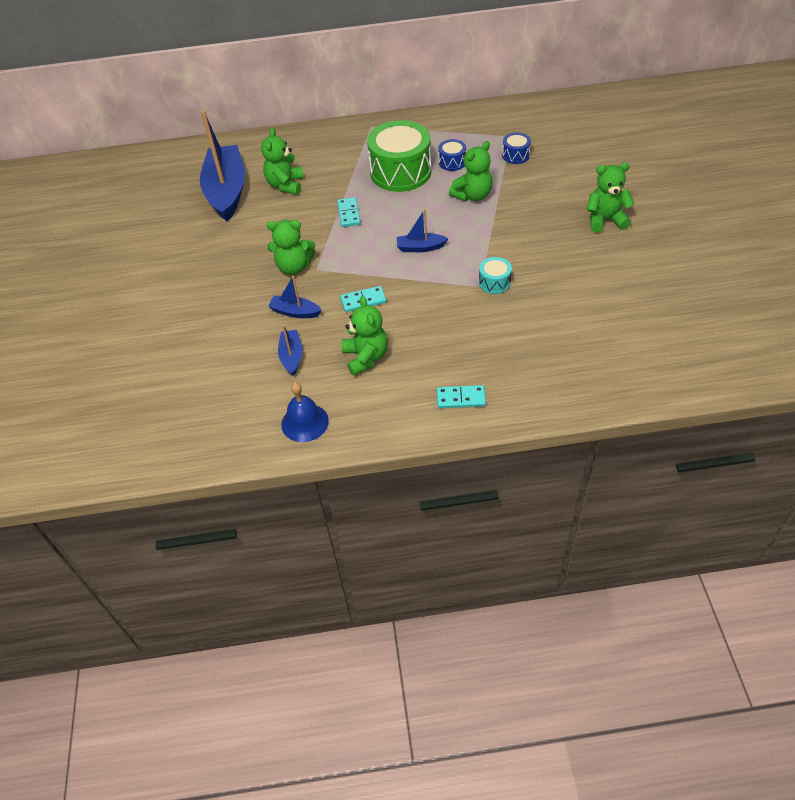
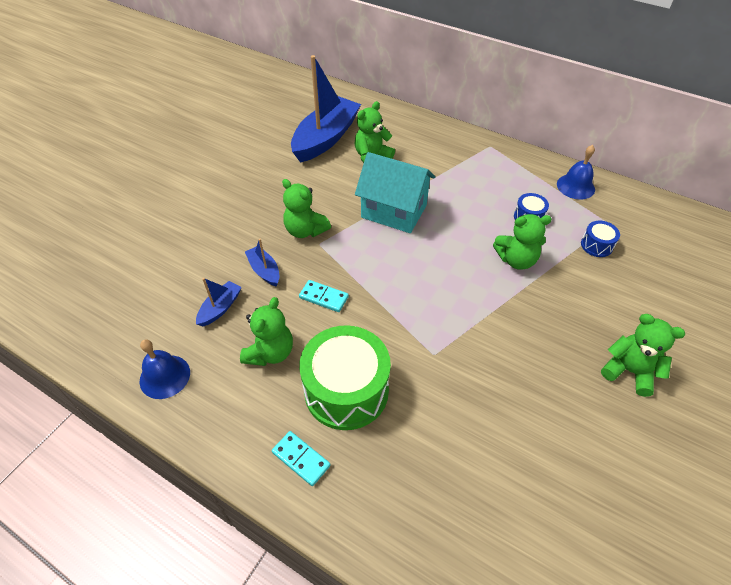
camera: 35 degrees right, 0 degrees up
(349, 214) = (394, 211): turquoise domino -> turquoise house
(400, 172) = (474, 200): green drum -> green drum (346, 390)
(420, 247) = (420, 280): blue boat -> none
(463, 123) = (575, 186): none -> blue bell
(494, 282) = (450, 361): turquoise drum -> none

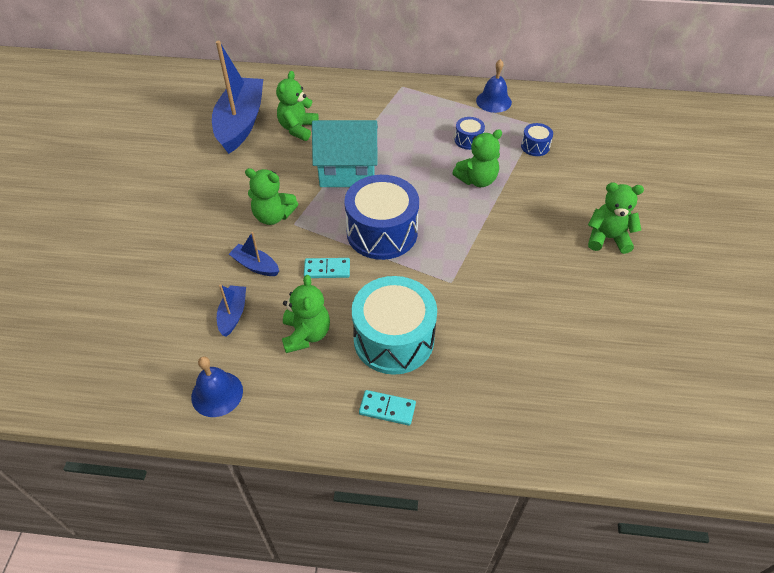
camera: 25 degrees left, 0 degrees up
(346, 390) = (393, 339): green drum -> turquoise drum
(394, 280) = (382, 232): none -> blue drum

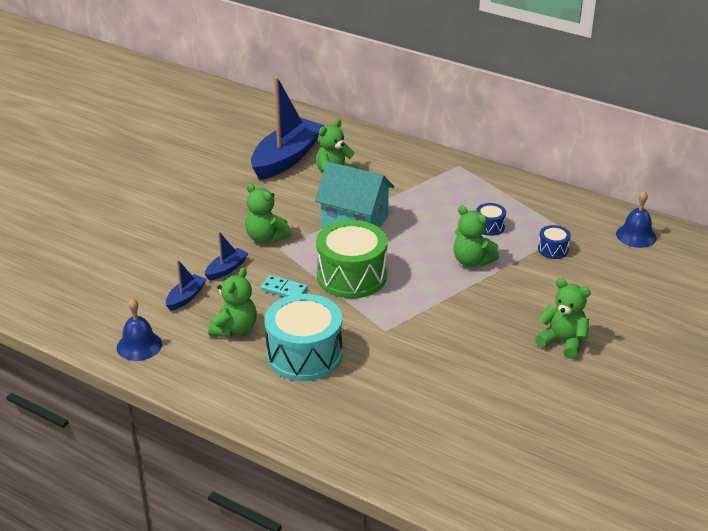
camera: 25 degrees right, 15 degrees down
(255, 266) = (226, 269): blue boat -> blue boat turned 75 degrees clockwise
(382, 232) = (351, 276): blue drum -> green drum
(387, 409) = (264, 399): turquoise domino -> none
(477, 180) = (472, 261): green teddy bear -> green teddy bear turned 45 degrees clockwise
(493, 101) = (542, 201): blue bell -> blue bell (636, 235)

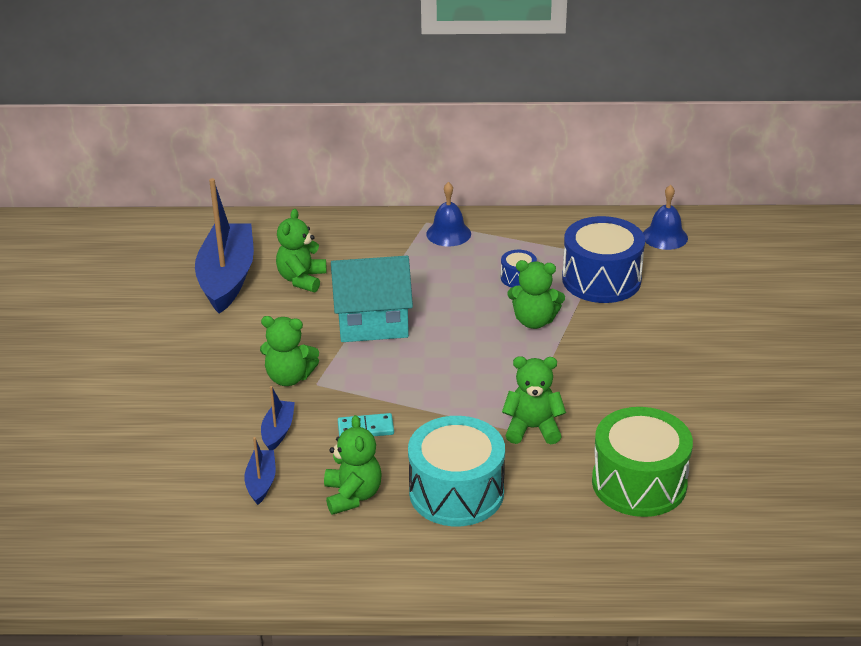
camera: 30 degrees left, 0 degrees up
(139, 345) = (259, 561): blue bell -> blue bell (448, 233)
(351, 276) = (425, 385): green drum -> green drum (639, 483)
(553, 249) = (601, 279): blue drum -> blue drum, size x2.22
(563, 342) = (696, 371): green teddy bear -> green teddy bear (532, 428)

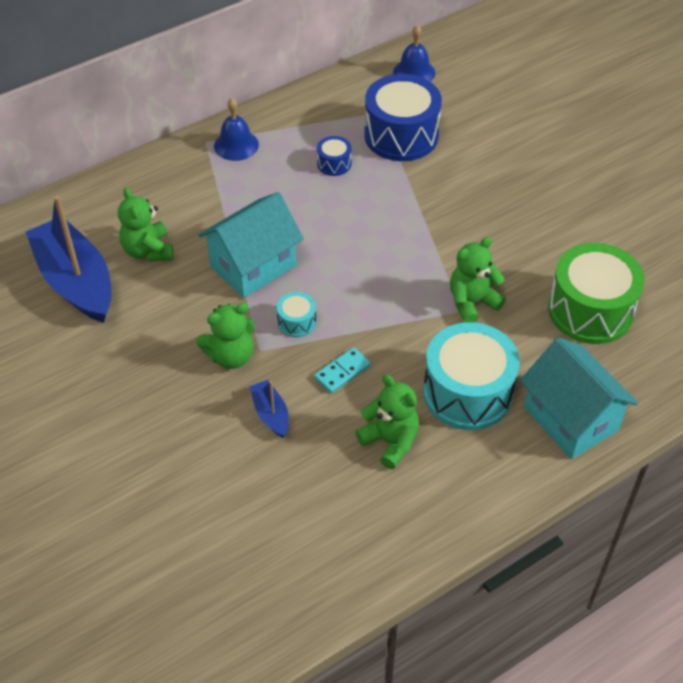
camera: 35 degrees left, 15 degrees up
(261, 482) = (303, 471): blue boat -> none
(366, 377) = (296, 322): none -> turquoise drum
(529, 555) = (570, 419): none -> turquoise house
(534, 321) = (384, 200): green teddy bear -> none

